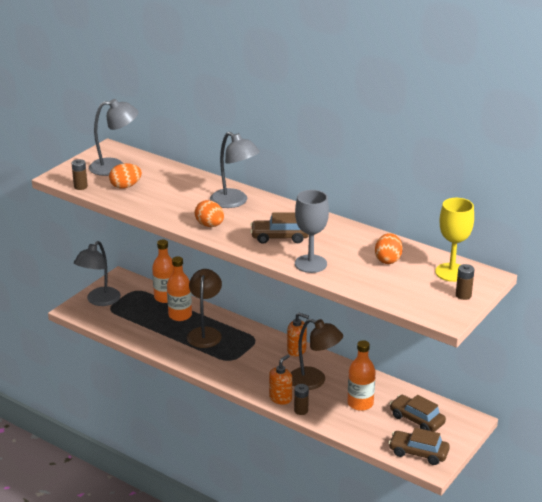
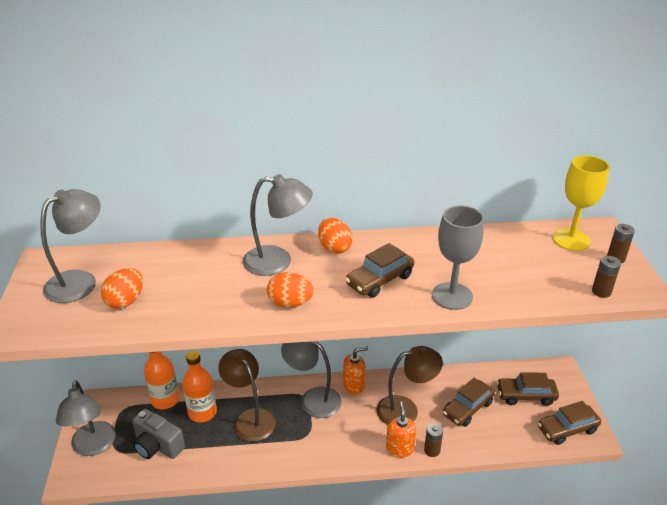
camera: 40 degrees left, 5 degrees up
(80, 187) = (64, 330): brown battery -> brown battery (601, 291)
(135, 319) = (157, 446): none -> grey camera
(258, 343) = (313, 399): none -> grey lamp
(360, 403) = (467, 408): orange bottle -> brown car
(388, 260) = (506, 254): orange egg -> orange egg (334, 248)

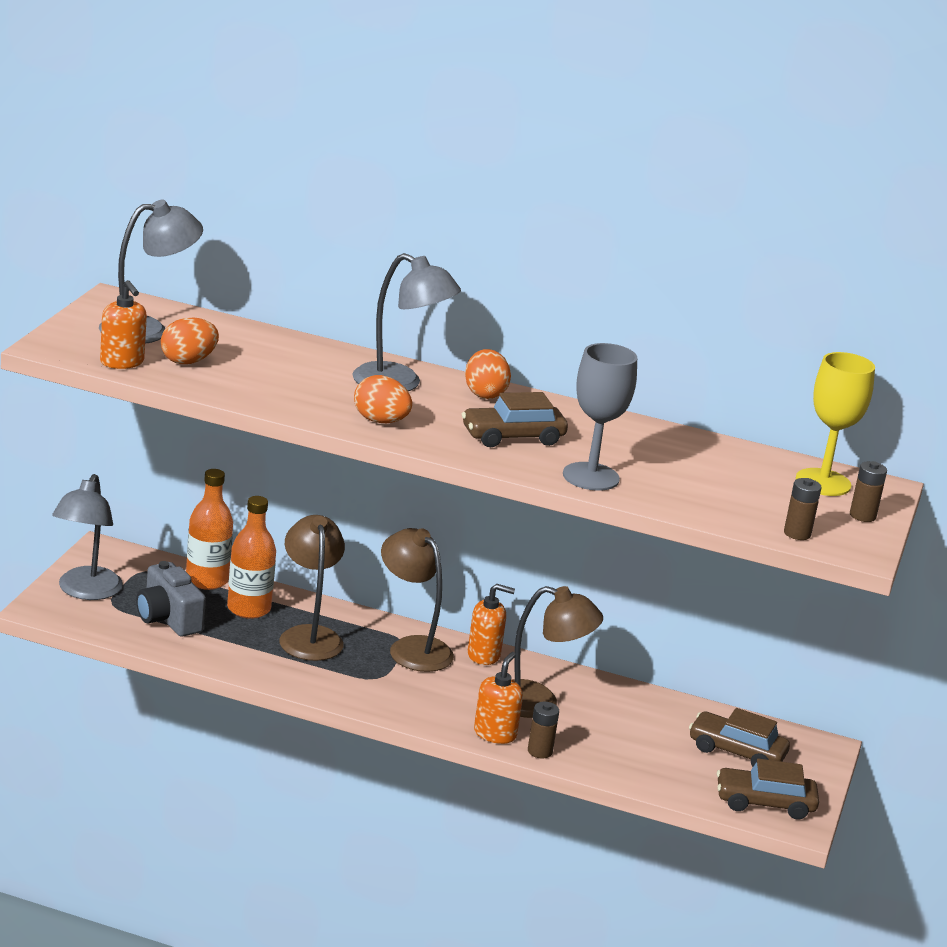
camera: 20 degrees right, 10 degrees down
(77, 323) = (122, 362): none -> orange soap dispenser
(313, 399) = (412, 648): grey lamp -> brown lamp
(467, 408) = (632, 733): brown car -> none

